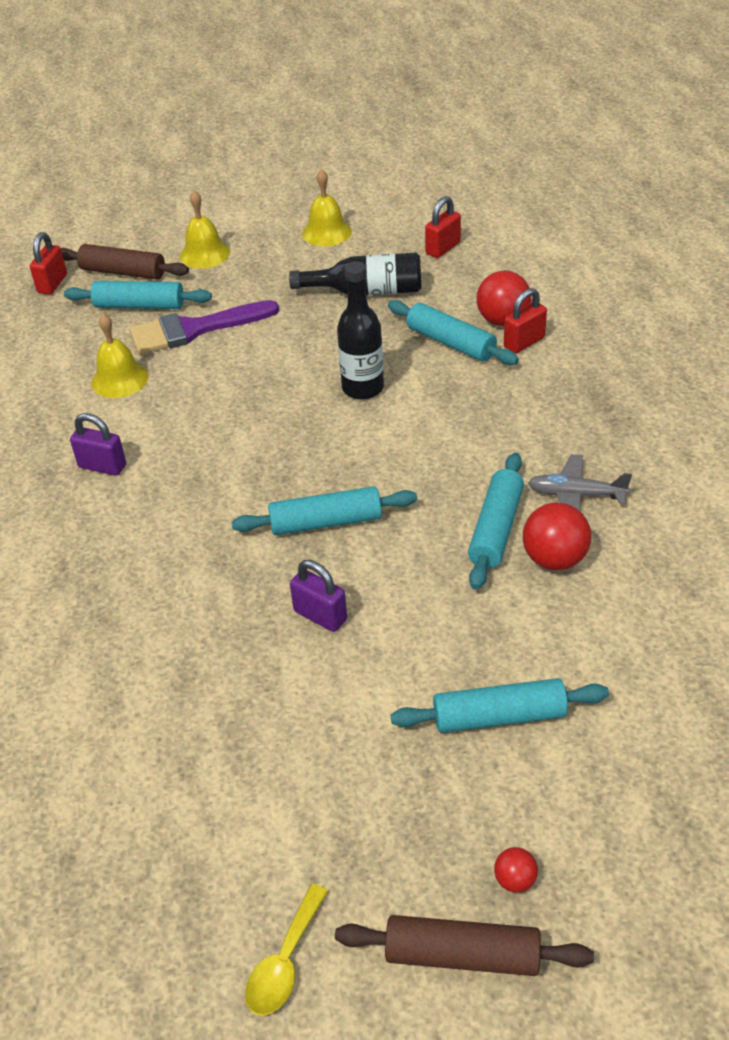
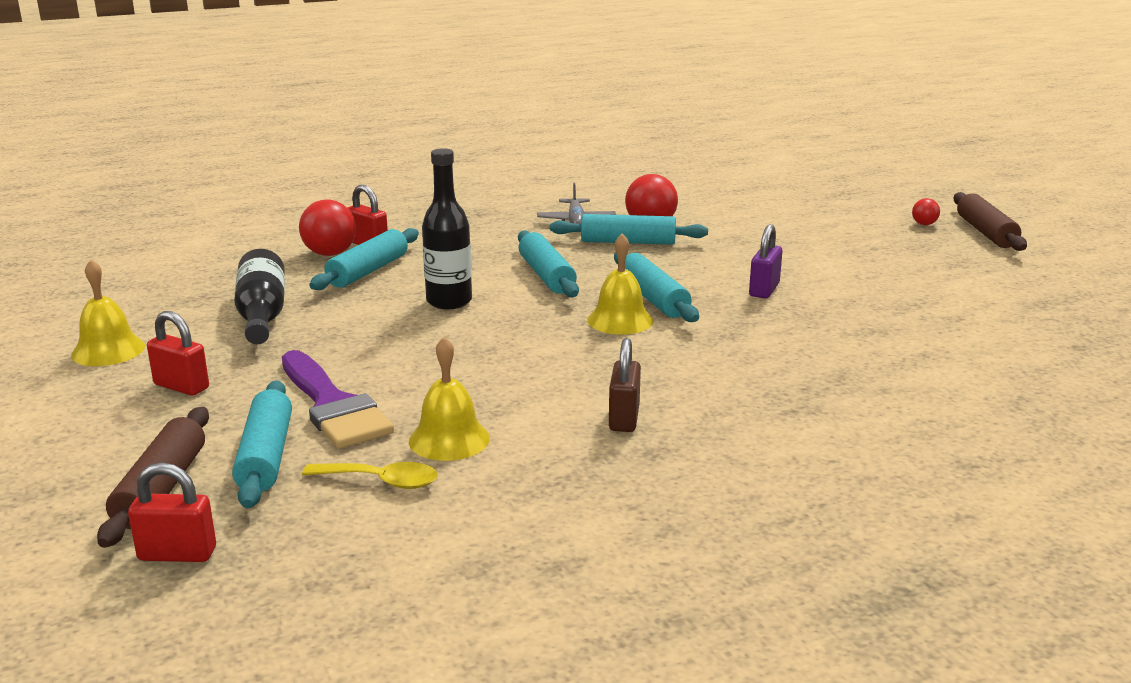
camera: 105 degrees left, 20 degrees down
(102, 466) = (624, 418): purple padlock -> brown padlock
(204, 254) = (130, 428): yellow bell -> yellow bell (620, 320)
(285, 962) = (1051, 272): yellow spoon -> yellow spoon (381, 481)
(443, 248) = (178, 286): red padlock -> red padlock (181, 386)
(499, 716) = (809, 233): turquoise rolling pin -> turquoise rolling pin (546, 276)

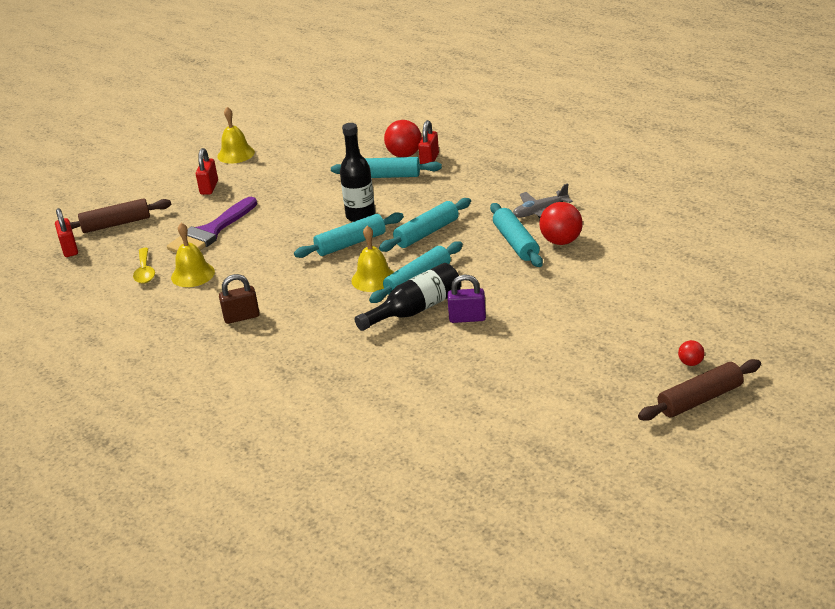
camera: 70 degrees right, 10 degrees up
(262, 315) = (302, 172): black bottle -> black bottle (415, 310)
(266, 456) = (154, 235): turquoise rolling pin -> turquoise rolling pin (350, 243)

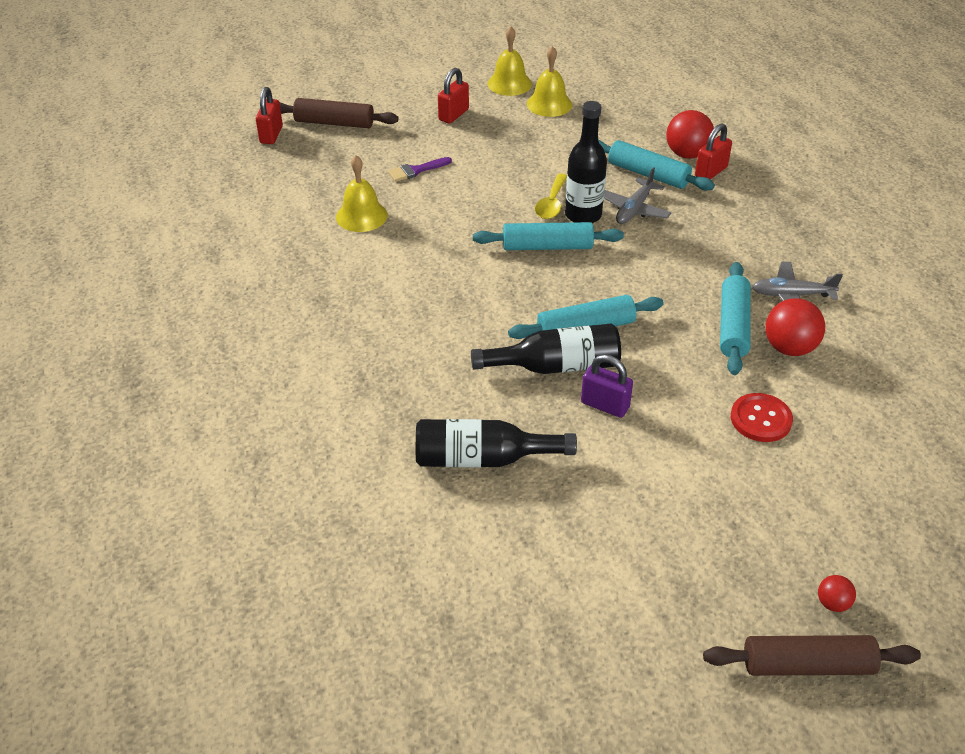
camera: 25 degrees right, 10 degrees up
(145, 271) = (319, 192): yellow spoon -> yellow spoon (551, 204)
(210, 232) = (416, 170): purple brush -> purple brush, size x0.49
(241, 317) = (370, 291): brown padlock -> none
(373, 279) = (539, 304): yellow bell -> yellow bell (549, 104)
(394, 200) = (634, 209): none -> grey plane
(410, 380) = (483, 459): none -> black bottle
(427, 233) = (640, 268): turquoise rolling pin -> none
(573, 286) = (761, 419): none -> red button

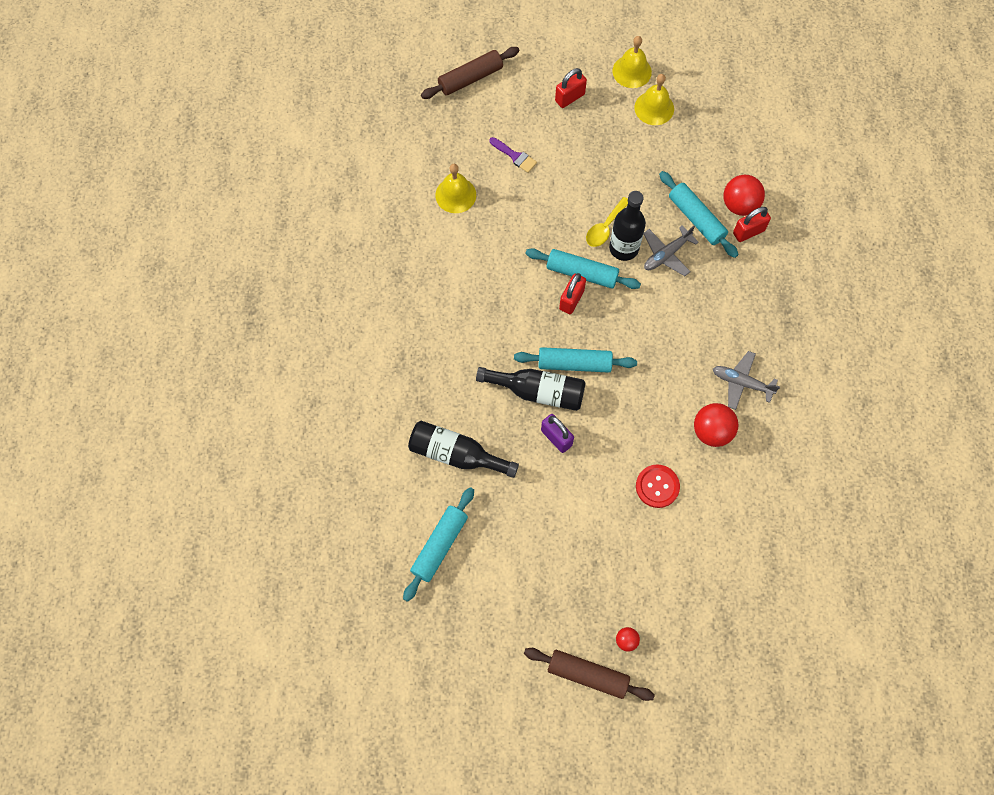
camera: 20 degrees right, 25 degrees up
(271, 135) = (416, 78): red padlock -> red padlock (571, 300)
(334, 123) = (470, 78): brown rolling pin -> brown rolling pin turned 60 degrees counterclockwise
(416, 170) = (515, 156): purple brush -> purple brush turned 135 degrees counterclockwise
(733, 326) = (682, 397): turquoise rolling pin -> turquoise rolling pin (439, 546)

